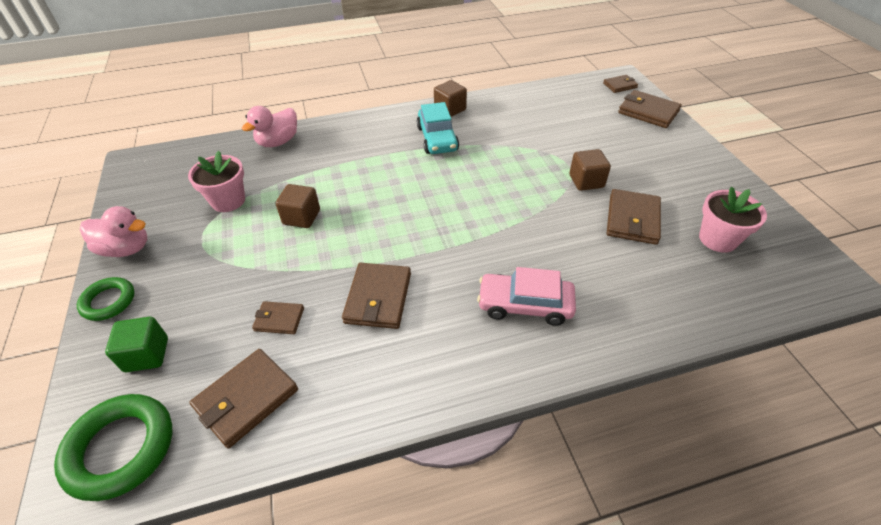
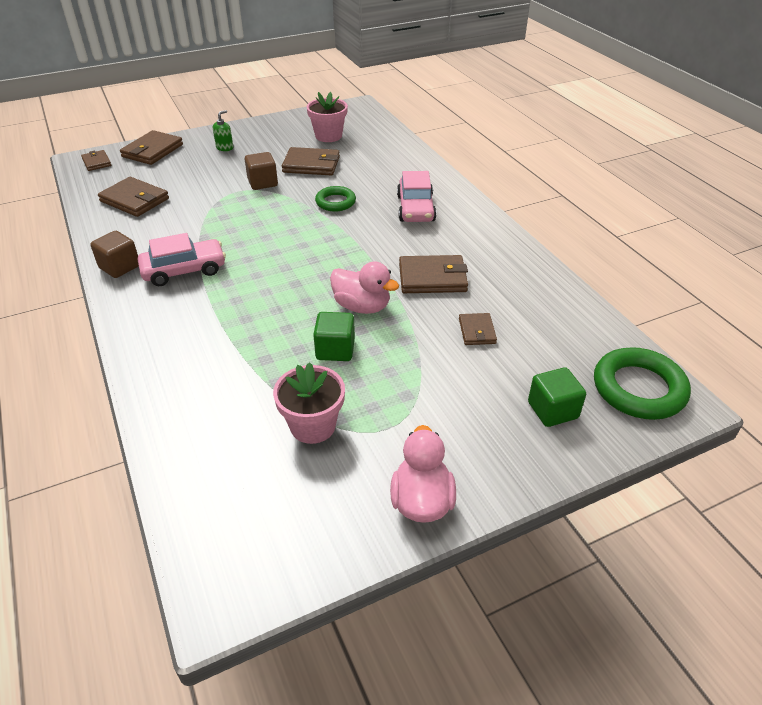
camera: 100 degrees left, 5 degrees down
(108, 301) = (506, 476): green ring -> green ring (335, 202)
(246, 399) = (559, 329): brown wallet -> brown wallet (134, 200)
(278, 142) = (175, 413): pink duck -> pink duck (362, 306)
(301, 217) = (335, 350): brown cube -> green cube
(437, 139) = (184, 270): turquoise car -> pink car
(664, 155) = (225, 148): none -> green soap dispenser

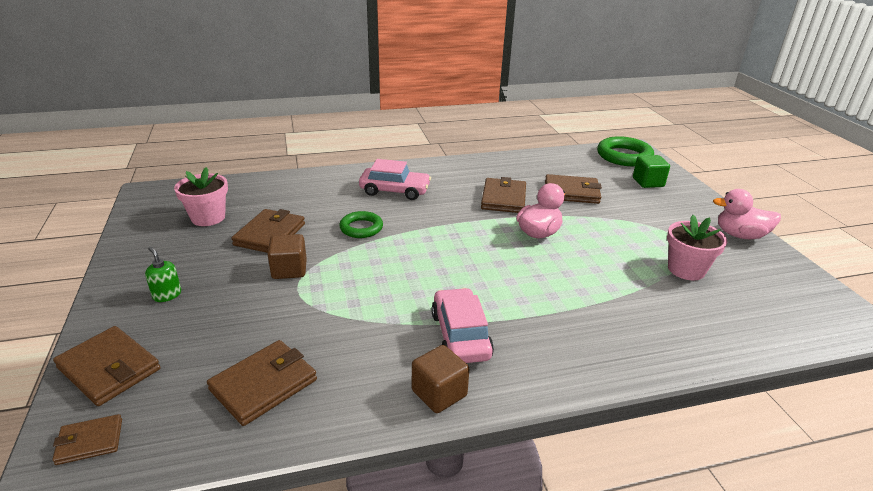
camera: 80 degrees left, 10 degrees down
(335, 350) = (596, 251): green cube -> none
(477, 331) = (571, 192): brown wallet -> brown wallet, size x1.73

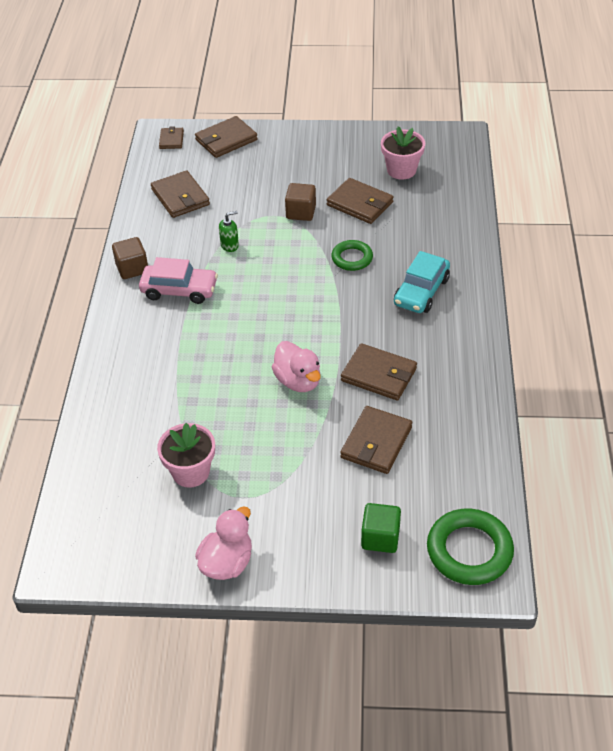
camera: 110 degrees right, 15 degrees up
(167, 295) = (293, 156): green soap dispenser -> green soap dispenser (230, 245)
(395, 191) = (421, 291): pink car -> turquoise car

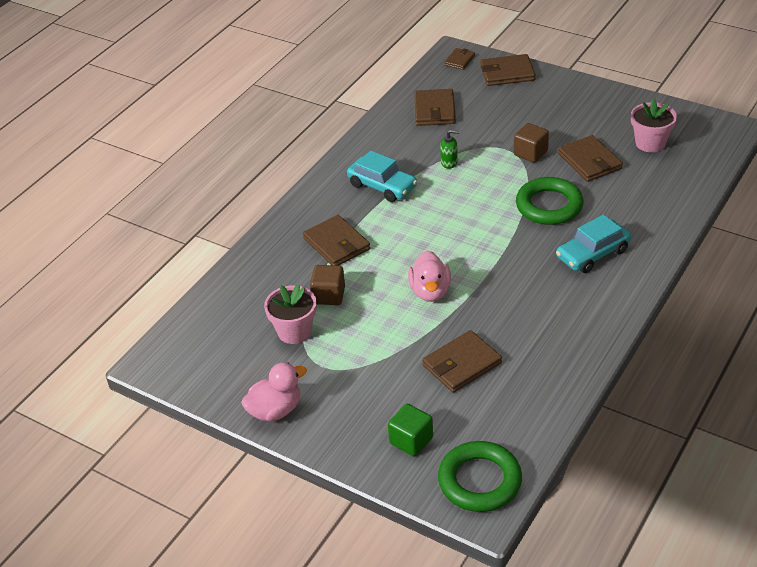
camera: 30 degrees right, 5 degrees down
(132, 268) = (356, 157): brown cube -> brown cube (329, 295)
(179, 290) = (382, 186): pink car -> turquoise car
(352, 258) = (549, 206): green ring -> green ring, size x1.63
(379, 375) = (503, 310): brown wallet -> brown wallet (336, 244)

